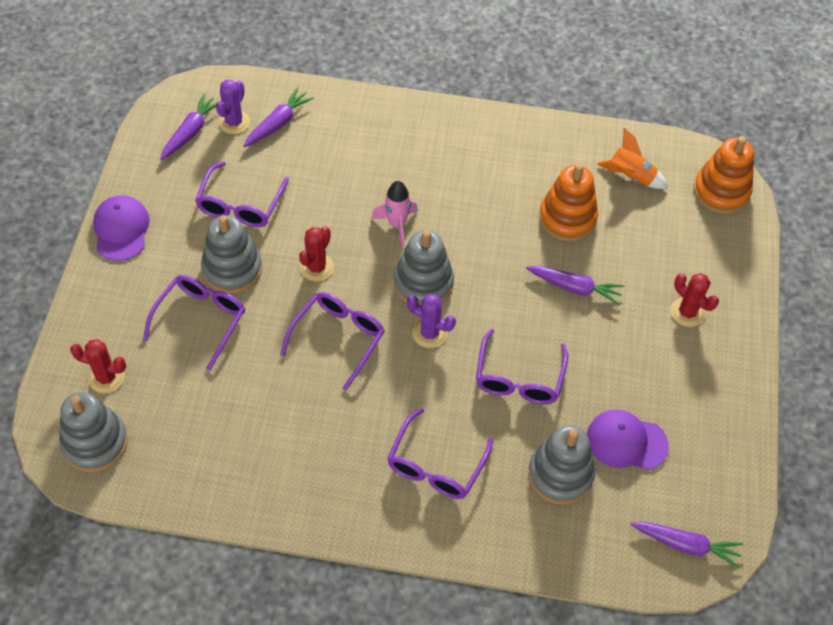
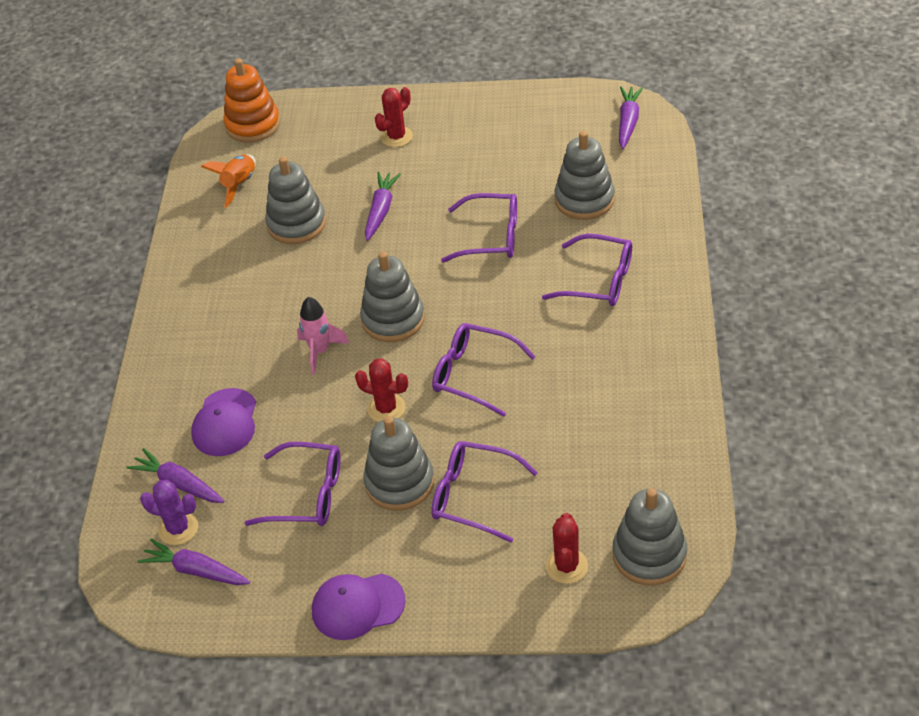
camera: 90 degrees left, 10 degrees down
(429, 333) = (453, 306): purple cactus -> none
(567, 218) = (296, 224): orange stacking toy -> grey stacking toy
(626, 441) = (540, 163): purple cap -> purple cap (225, 423)

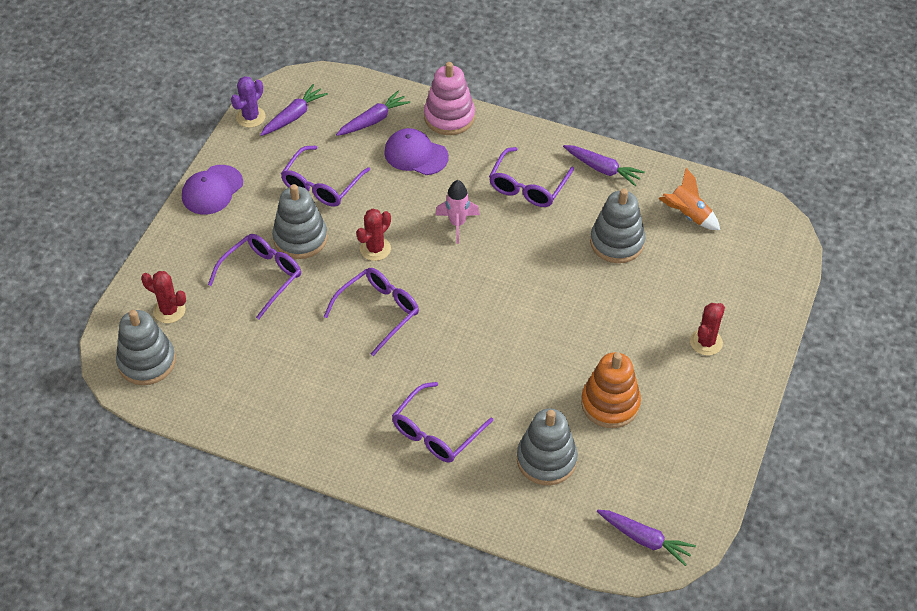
camera: 105 degrees right, 5 degrees up
(152, 412) = (449, 117): none -> pink stacking toy
(178, 529) = (334, 113): purple cactus -> purple cactus (251, 117)
(253, 125) = (771, 241): orange stacking toy -> orange stacking toy (610, 404)
(358, 606) = (212, 190): purple cap -> purple cap turned 150 degrees counterclockwise
(381, 210) = (606, 304): purple carrot -> purple carrot (602, 169)
(393, 319) = (467, 277): grey stacking toy -> none
(396, 137) = (706, 342): red cactus -> red cactus turned 60 degrees clockwise
(491, 237) = (532, 372): purple glasses -> purple glasses (528, 186)

